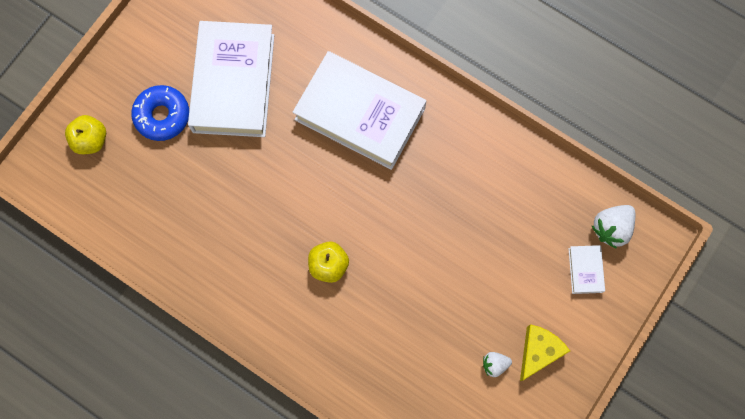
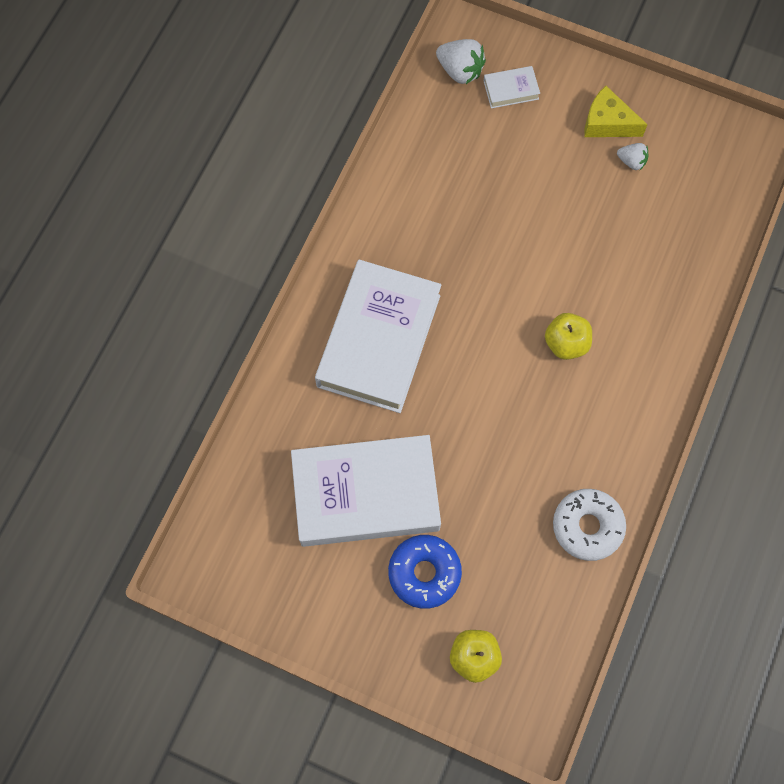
camera: 100 degrees left, 5 degrees down
(169, 247) = (587, 526): none -> white donut
(494, 364) = (631, 162): white strawberry -> white strawberry turned 45 degrees counterclockwise

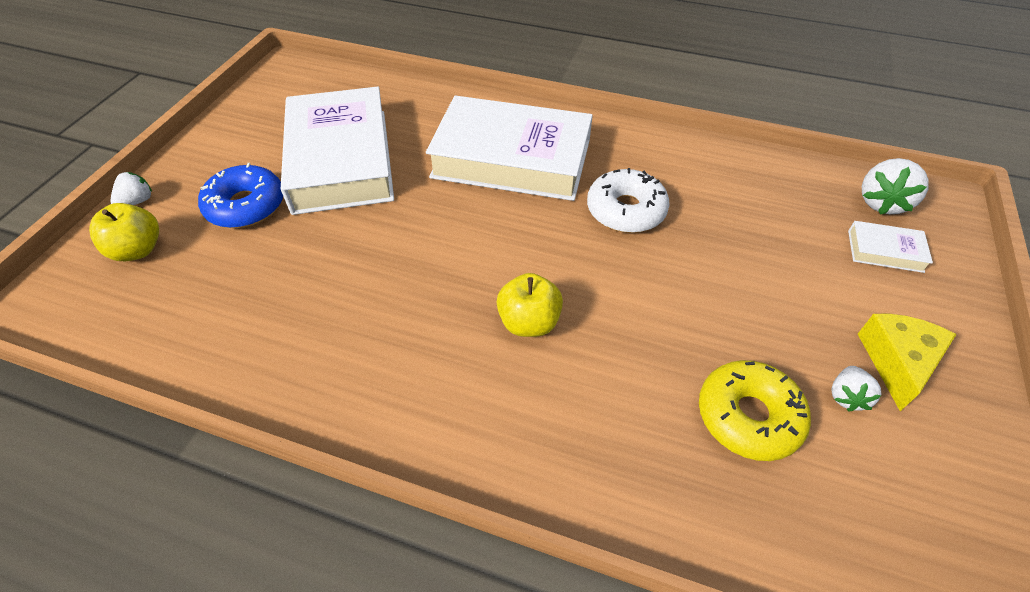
camera: 85 degrees right, 20 degrees down
(410, 677) = (137, 201): none -> white strawberry
(511, 90) = (885, 251): white book -> white book turned 60 degrees counterclockwise
(587, 526) = (268, 354): white donut -> white donut (625, 210)
(644, 222) = (748, 416): none -> yellow donut

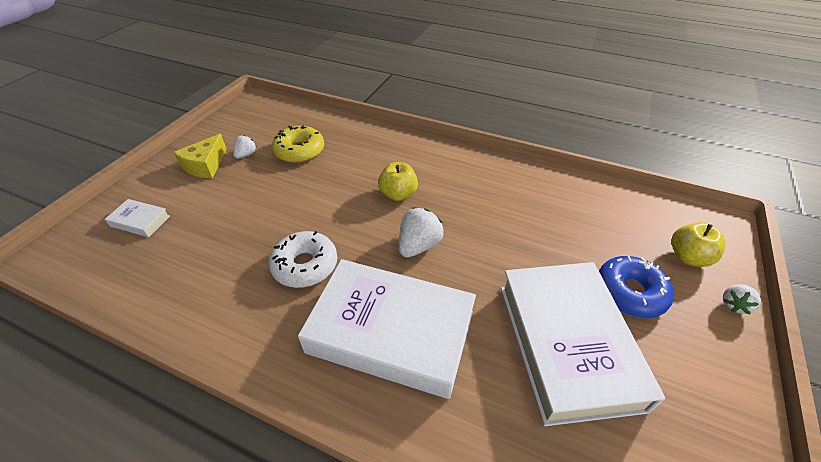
camera: 175 degrees left, 5 degrees down
(881, 203) = (95, 258): white strawberry -> white strawberry (419, 245)

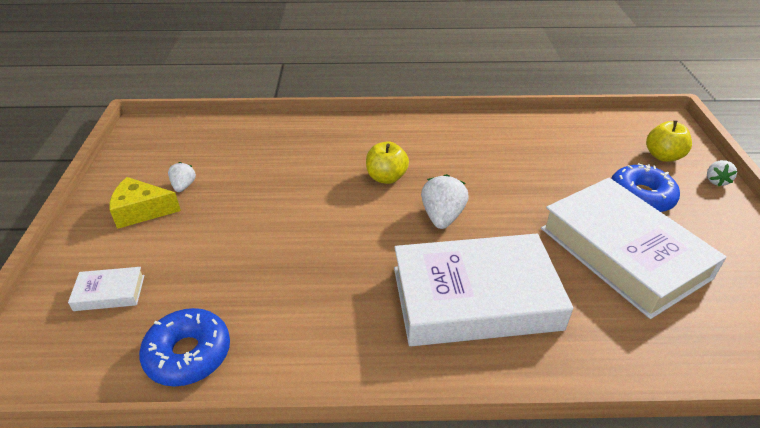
camera: 25 degrees left, 5 degrees down
(150, 289) = (188, 354): none -> blue donut
(205, 165) = (141, 211): yellow cheese -> yellow cheese turned 90 degrees clockwise
(299, 151) = (245, 165): yellow donut -> none
(305, 265) = (345, 271): white donut -> none

